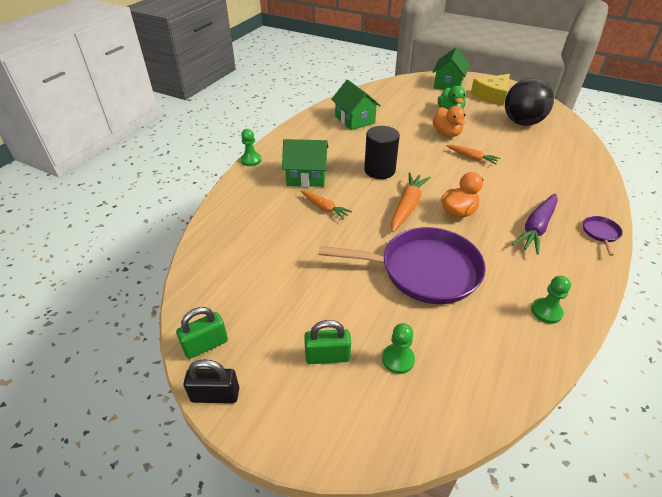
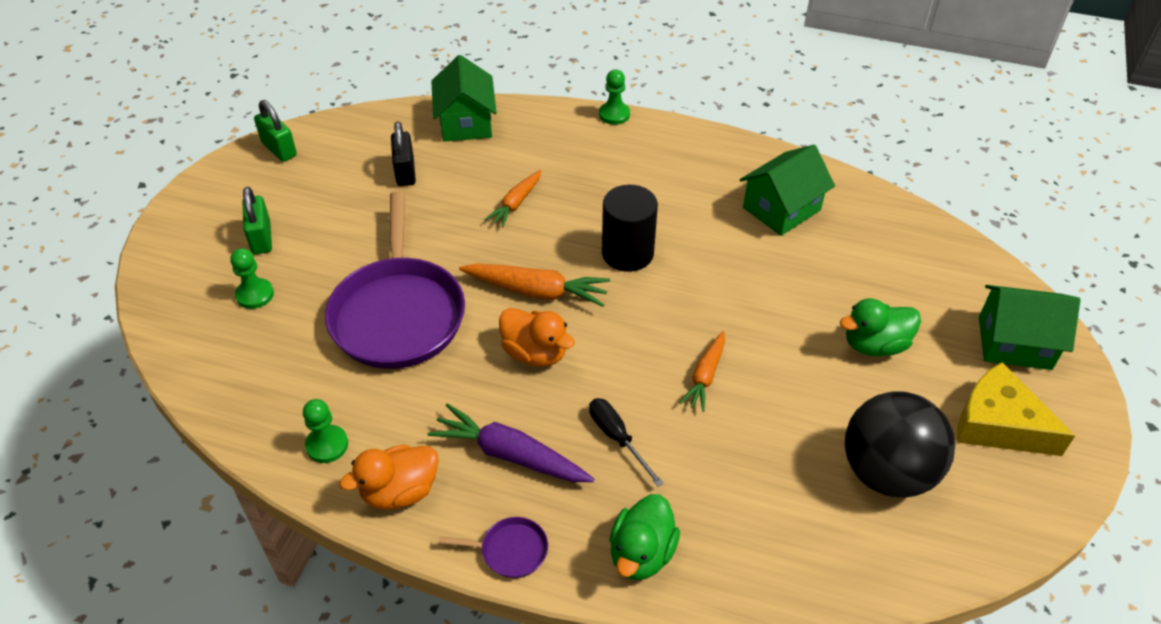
camera: 80 degrees right, 5 degrees up
(215, 395) = (221, 168): black padlock -> black padlock (405, 172)
(306, 176) = (588, 175): green house -> green house (466, 123)
(447, 133) = (783, 339): orange duck -> orange duck (400, 491)
(517, 189) = (617, 438): none -> black screwdriver
(586, 190) = (641, 553): none -> green duck

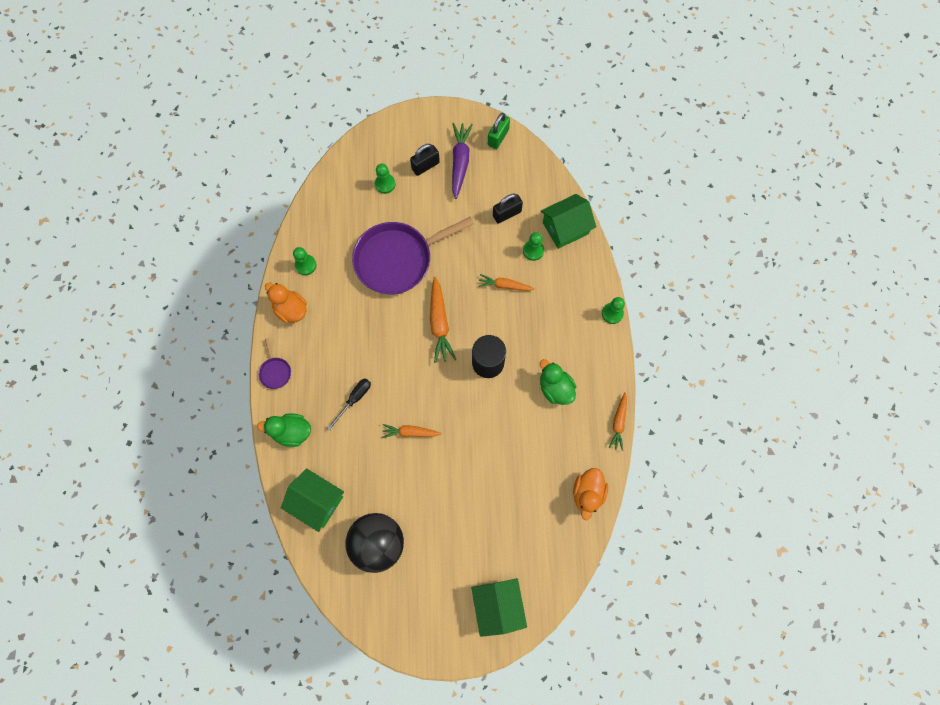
camera: 70 degrees right, 25 degrees up
(261, 238) = (425, 166): green padlock -> black padlock
(479, 161) = (533, 251): none -> green pawn
(510, 455) = (327, 351): purple carrot -> purple carrot (460, 162)
(535, 353) = (395, 339): orange duck -> orange duck (587, 493)
(770, 149) = (618, 423): none -> orange carrot
(781, 209) = (562, 443): green house -> green house (317, 501)
(874, 345) = (466, 522): green duck -> green duck (555, 388)
(998, 424) = (431, 601): yellow cheese -> none

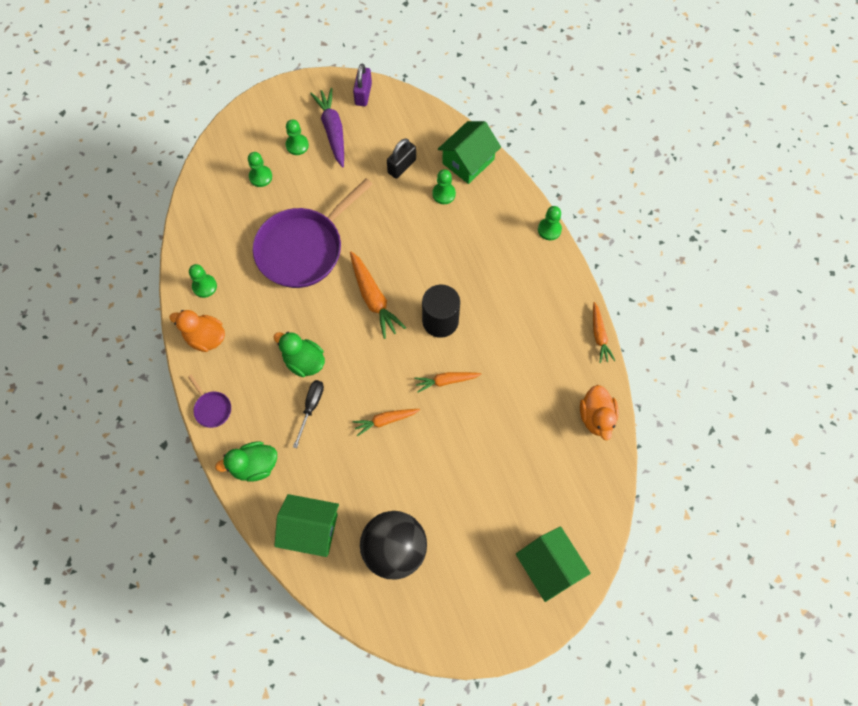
camera: 20 degrees left, 5 degrees down
(425, 166) = (297, 145): black padlock -> green pawn
(498, 137) = (363, 94): green padlock -> purple padlock
(505, 285) = (428, 238): orange carrot -> orange carrot (446, 381)
(555, 388) = (521, 323): green duck -> green duck (304, 361)

